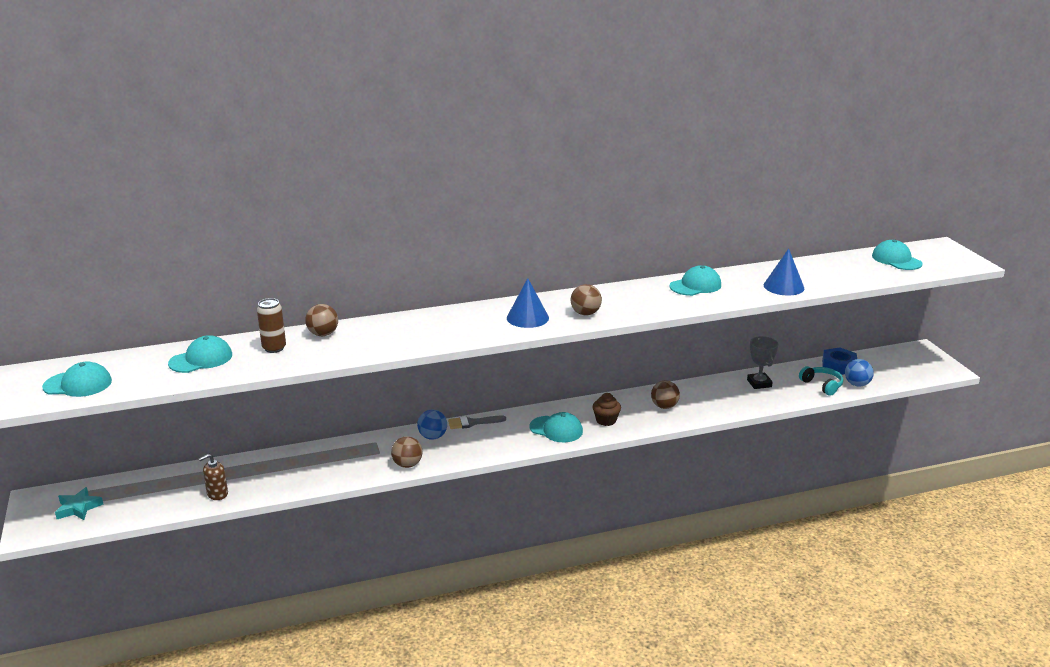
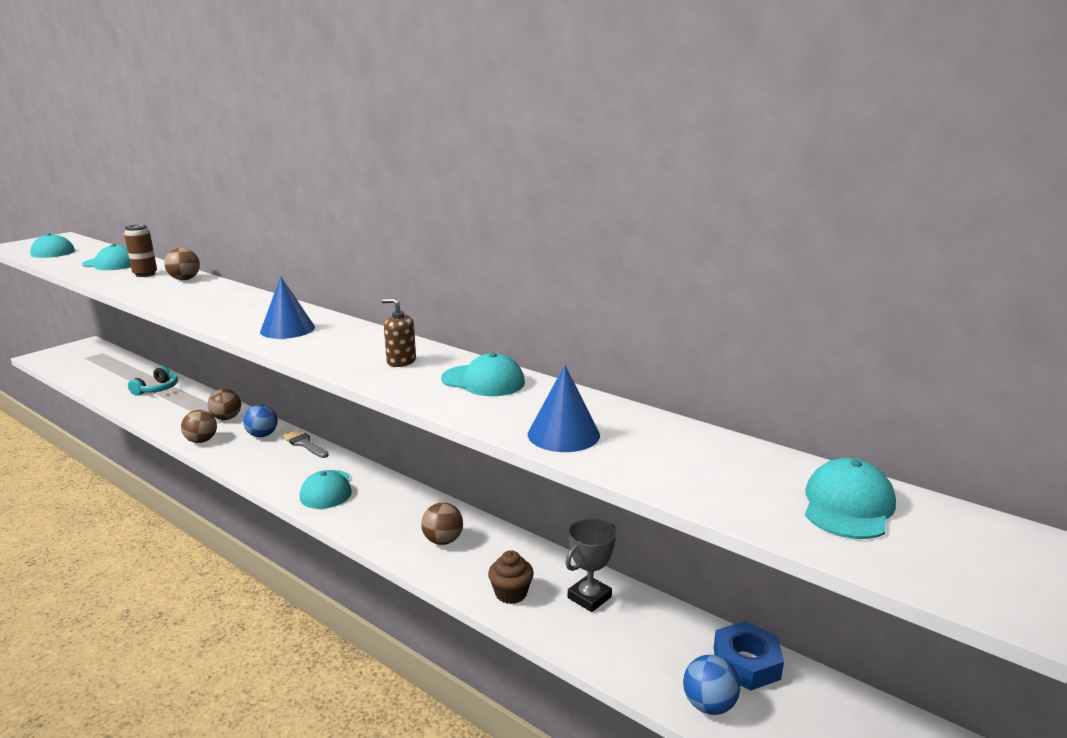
camera: 55 degrees right, 5 degrees down
(78, 508) = (77, 358): turquoise star -> none
(217, 494) = (114, 389): brown soap dispenser -> brown soap dispenser (401, 361)
(585, 313) = (325, 348): brown ball -> brown ball (227, 418)
(606, 420) = (372, 512): brown cupcake -> brown cupcake (511, 593)
(822, 385) = (657, 663): turquoise headphones -> turquoise headphones (157, 389)

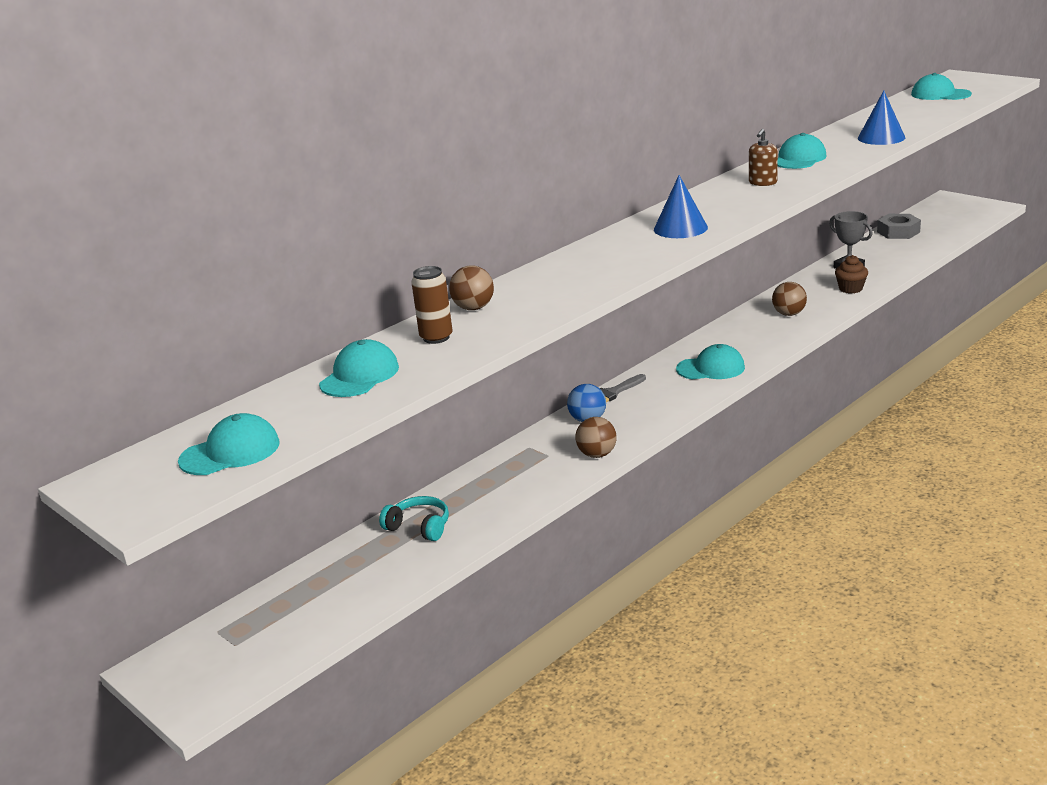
camera: 80 degrees left, 5 degrees up
(227, 418) = (535, 451): brown ball -> none
(709, 705) = (935, 241): blue ball -> none
(746, 663) = (898, 232): blue nut -> grey nut

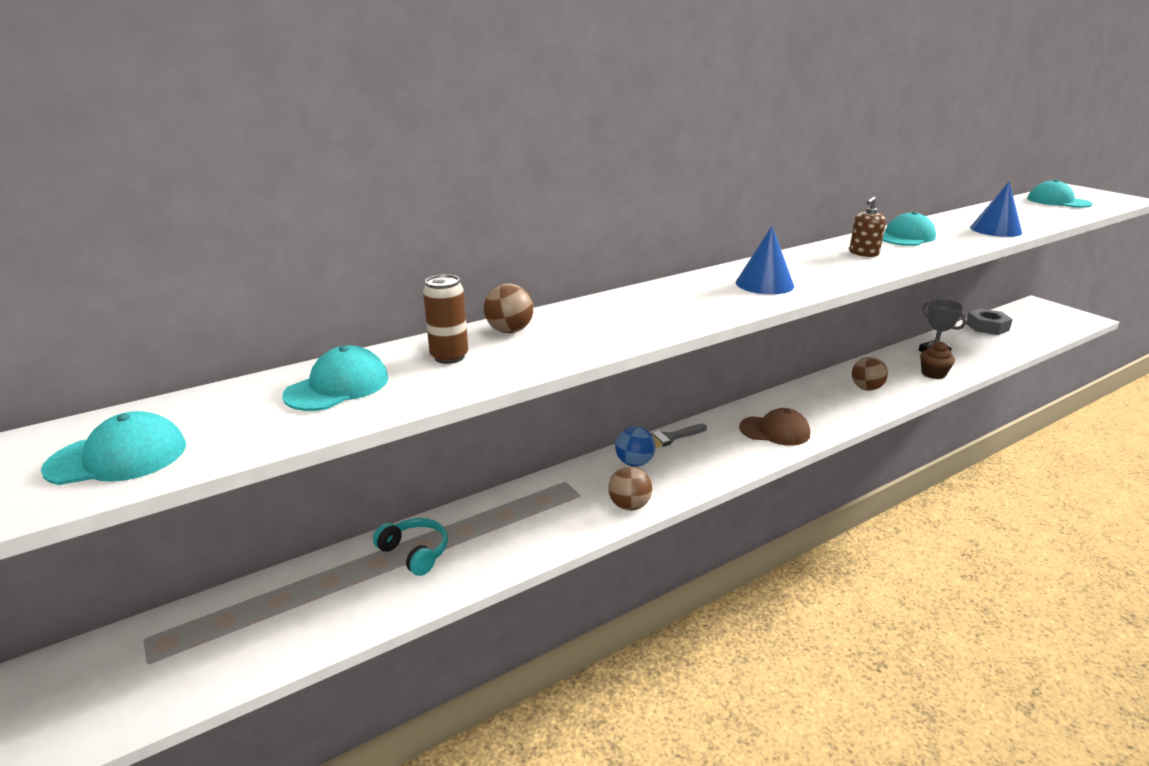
camera: 10 degrees right, 0 degrees up
(711, 368) = (775, 431): turquoise cap -> brown cap

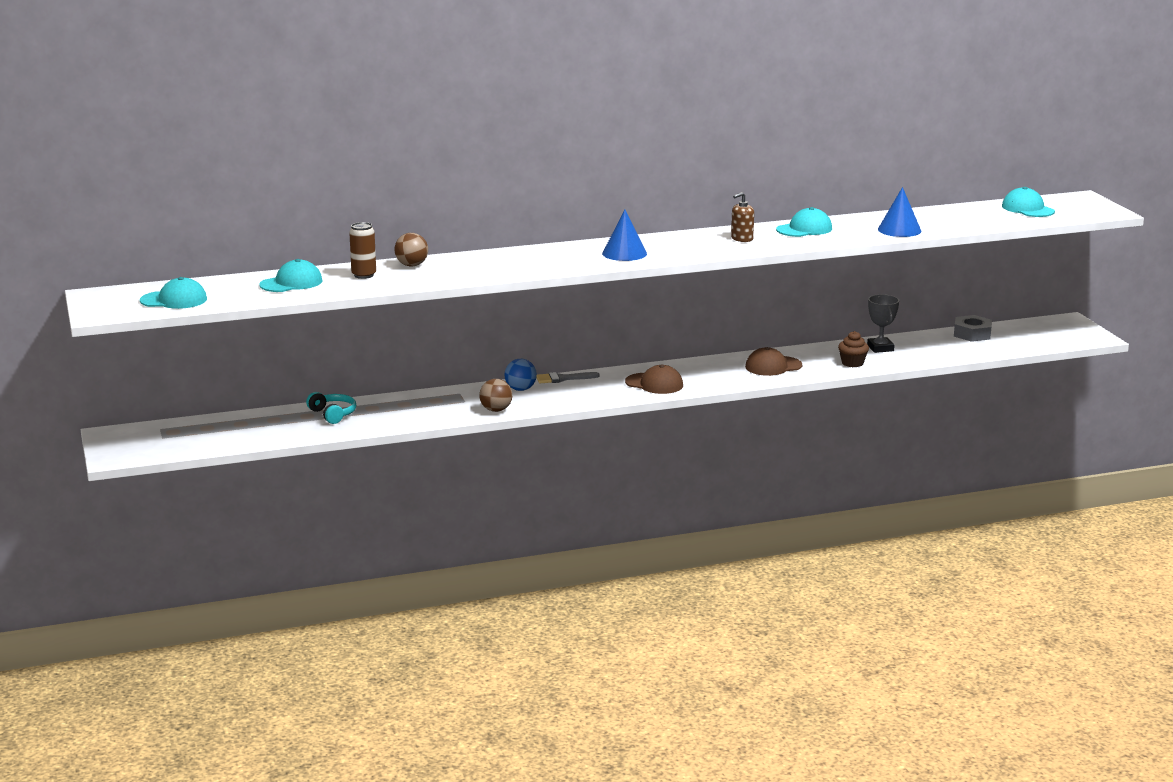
camera: 15 degrees right, 5 degrees down
(866, 388) = (773, 366): brown ball -> brown cap

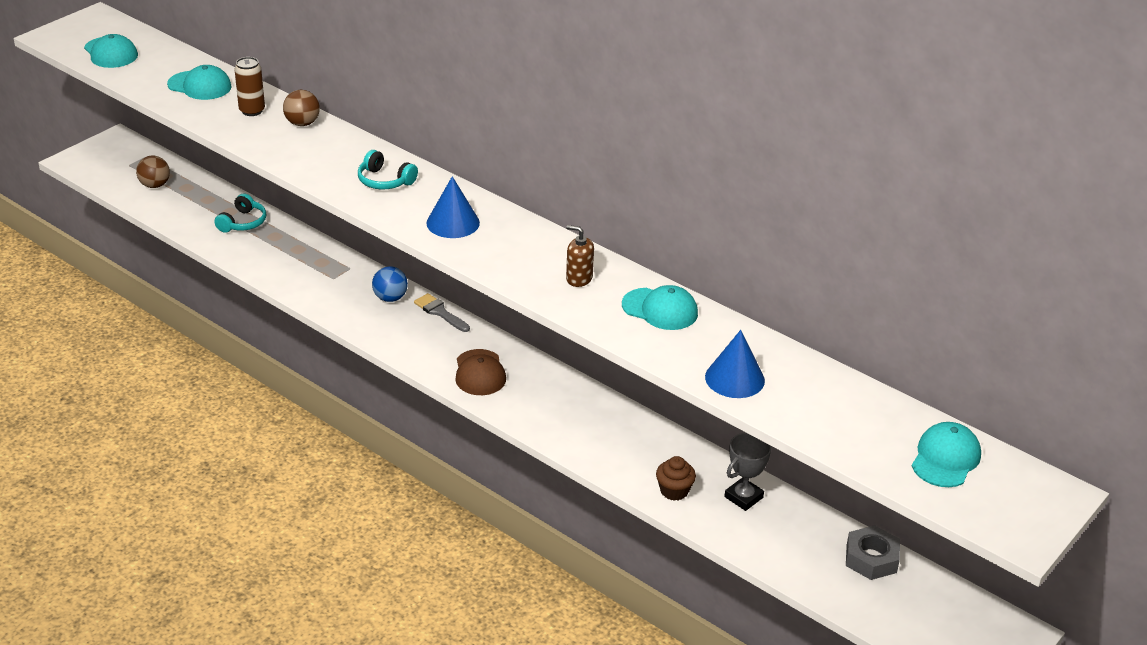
camera: 55 degrees right, 15 degrees up
(496, 410) = (327, 303): brown ball -> brown ball (155, 185)
(538, 259) = (385, 181): none -> turquoise headphones
(773, 366) = (606, 435): brown cap -> none

